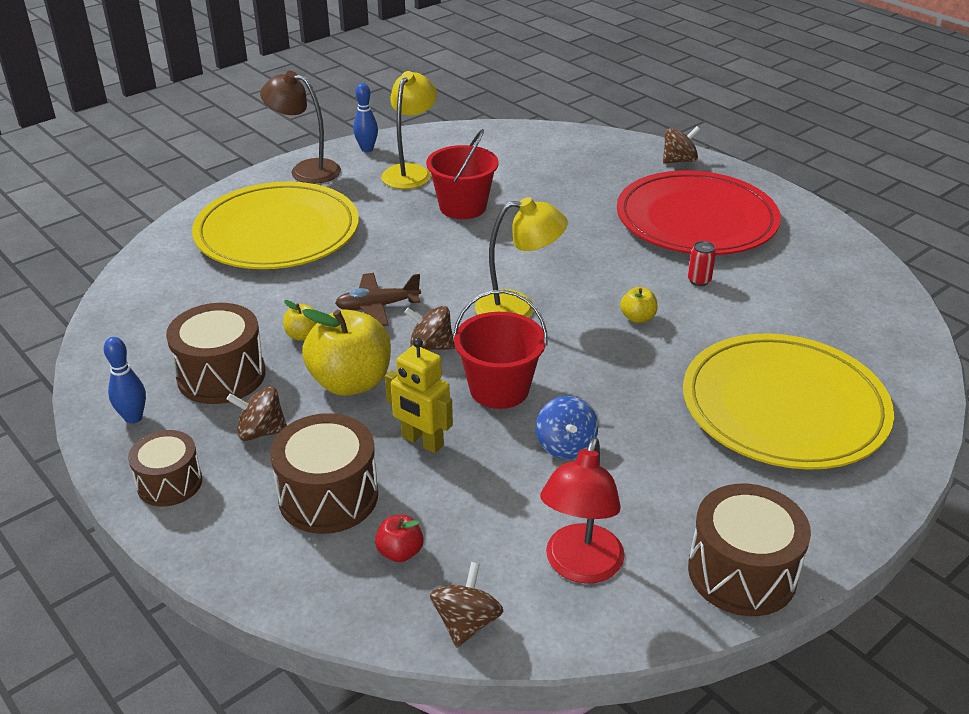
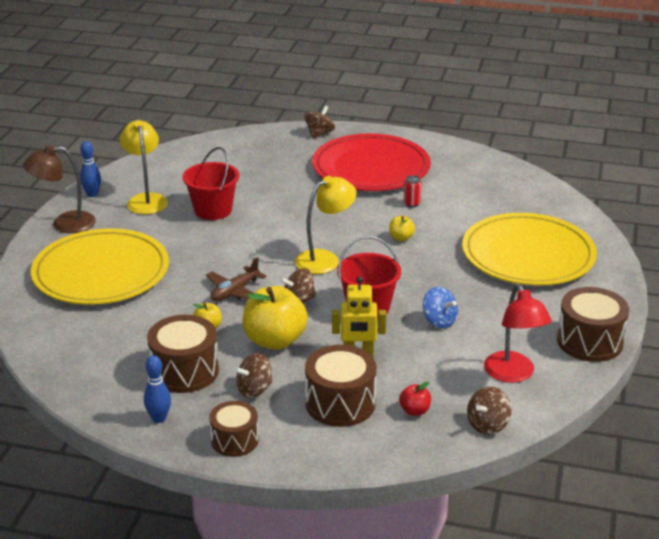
camera: 35 degrees left, 5 degrees down
(466, 622) = (487, 425): brown spinning top -> brown spinning top turned 120 degrees counterclockwise

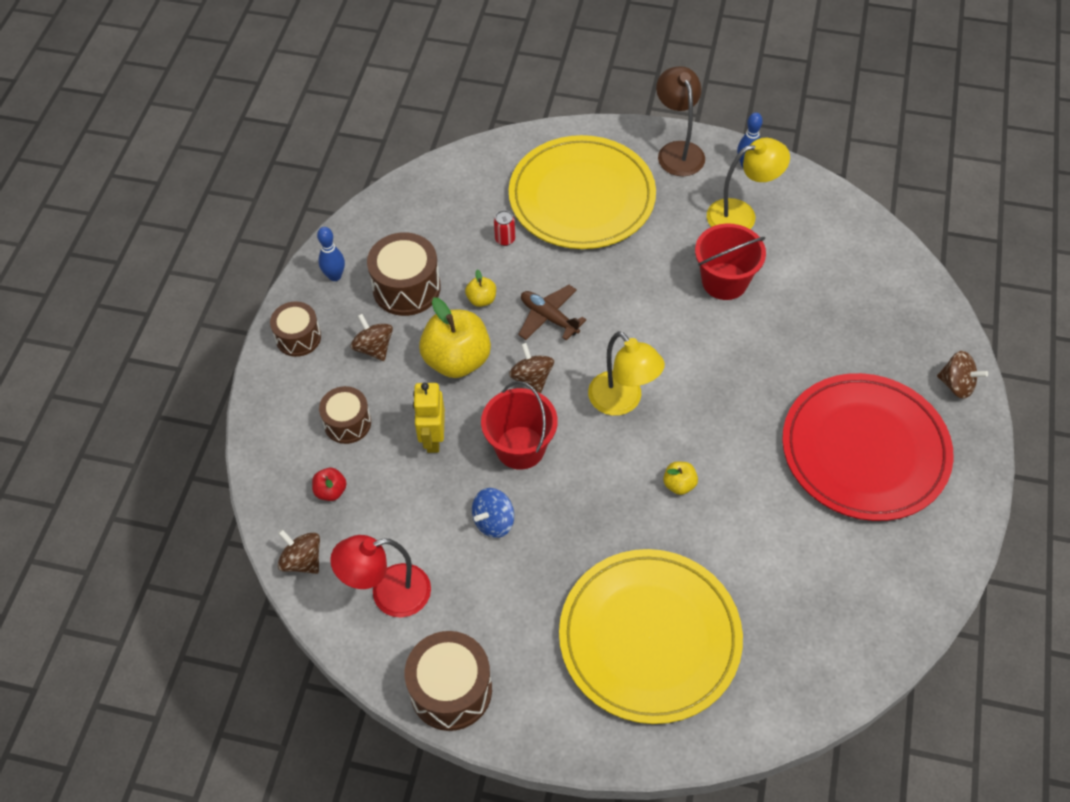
camera: 90 degrees right, 25 degrees up
(340, 403) = (347, 423): brown drum -> brown drum, size x0.65
(412, 204) = (770, 499): red can -> red can (505, 239)

